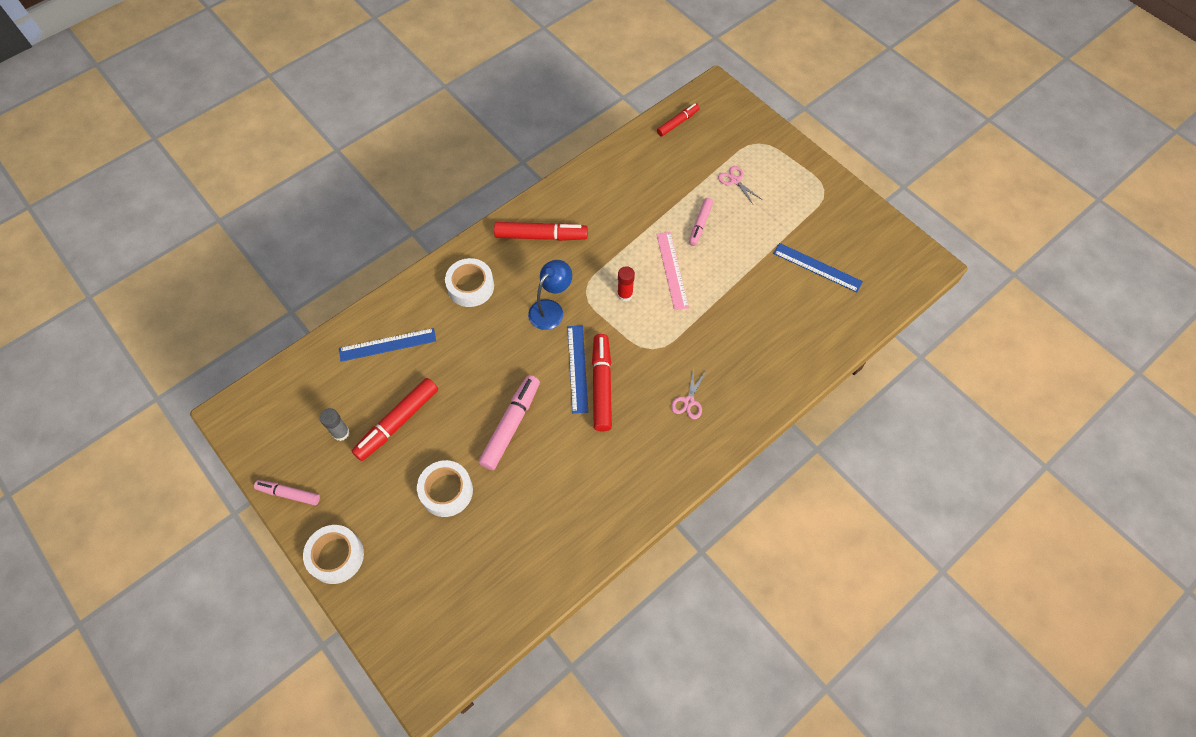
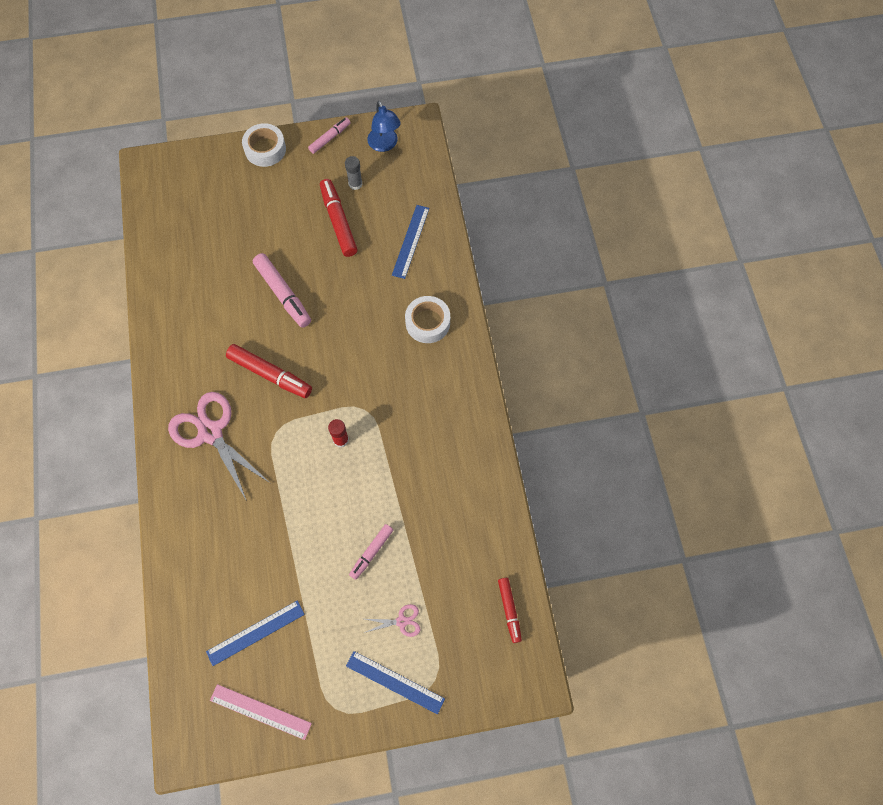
camera: 120 degrees right, 5 degrees up
(446, 491) = (263, 230): white tape -> none
(540, 236) = (446, 403): red marker -> none
(551, 309) = (365, 373): blue lamp -> blue lamp (384, 145)
(577, 368) = (297, 365): blue ruler -> blue ruler (395, 682)
(672, 270) = (339, 495): pink ruler -> pink ruler (260, 711)
(688, 401) = (210, 432): pink scissors -> pink scissors, size x2.25
(700, 224) = (372, 552): pink marker -> pink marker turned 105 degrees counterclockwise

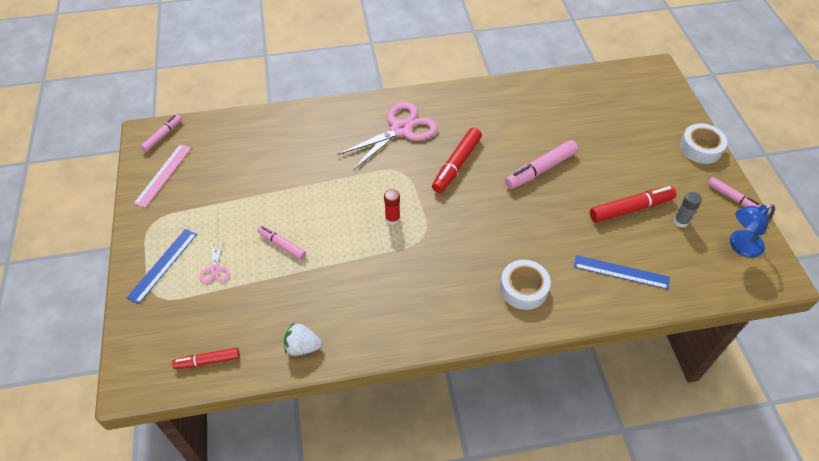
camera: 90 degrees right, 15 degrees down
(192, 727) = (162, 136): none -> pink marker
(255, 633) = (226, 168): blue ruler -> none
(492, 520) = (302, 347): none -> white strawberry

